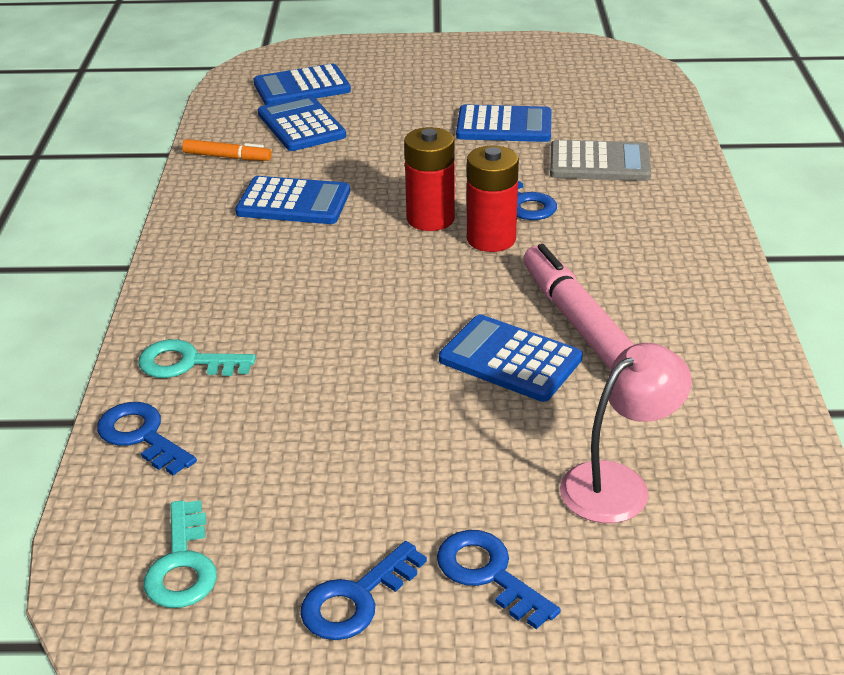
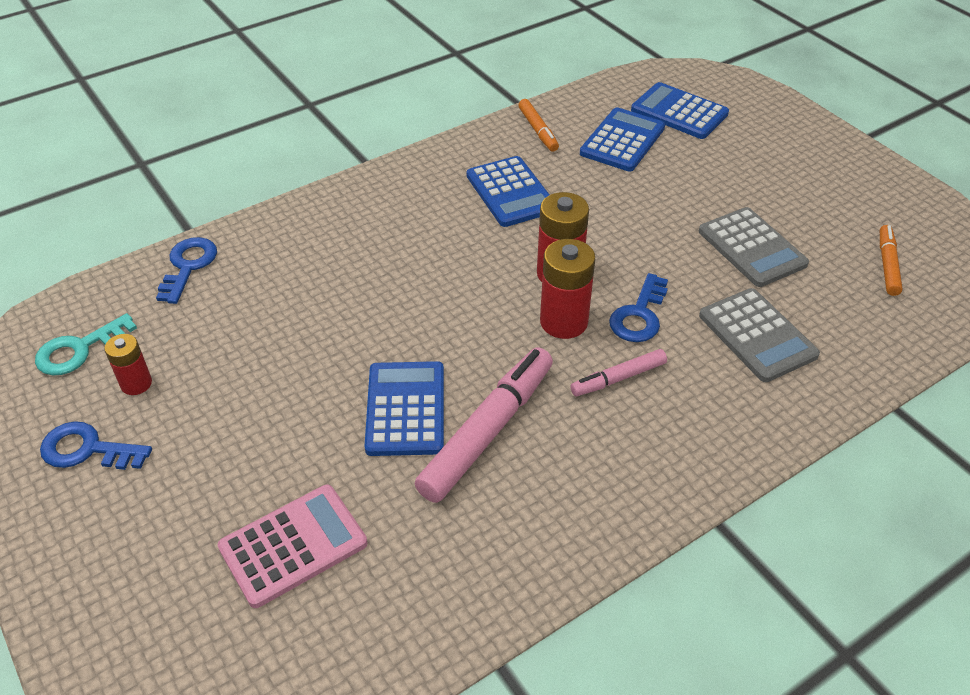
camera: 55 degrees right, 10 degrees up
(187, 363) = (276, 245): turquoise key -> none
(290, 531) = (136, 384): none -> red battery
(488, 574) = (147, 510): blue key -> none
(504, 125) = (752, 248): blue calculator -> grey calculator
(583, 238) = (619, 378): none -> pink marker
(584, 85) = (887, 265): none -> orange marker
(618, 483) = (293, 545): pink lamp -> pink calculator

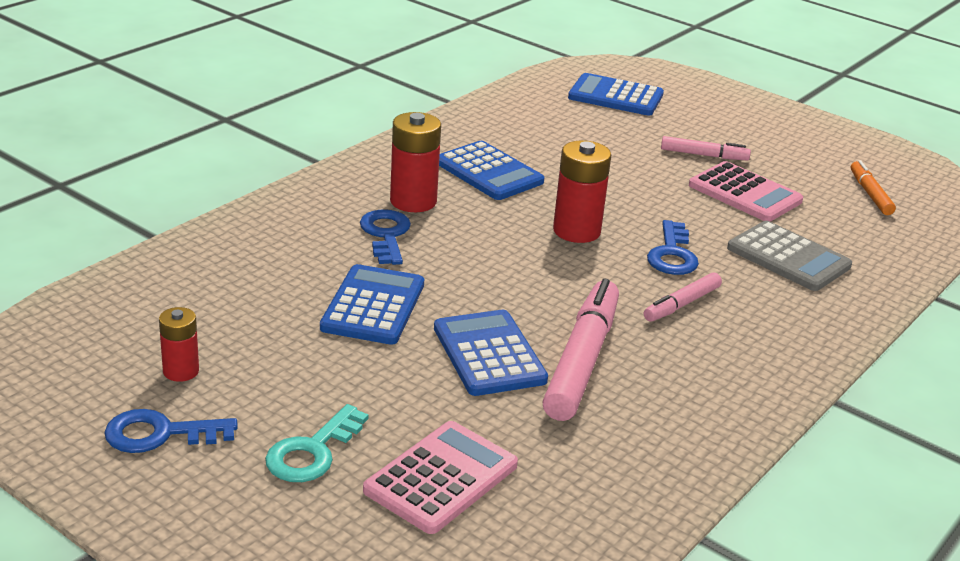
camera: 20 degrees left, 15 degrees down
(79, 350) = (93, 351): turquoise key -> turquoise key (312, 452)
(188, 266) = (176, 266): blue key -> blue key (386, 235)
(538, 130) = (485, 121): orange marker -> none
(563, 322) = (603, 267): red battery -> red battery (413, 201)
(622, 141) = (574, 122): blue calculator -> blue calculator (373, 306)
(732, 194) = (703, 155): none -> pink marker
(752, 248) = (745, 193): grey calculator -> pink calculator

